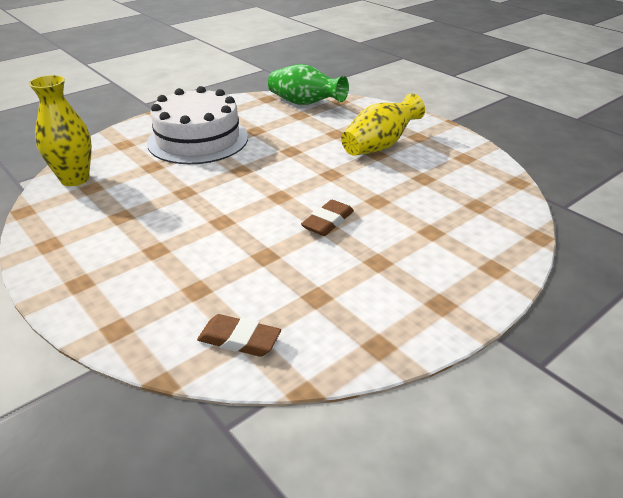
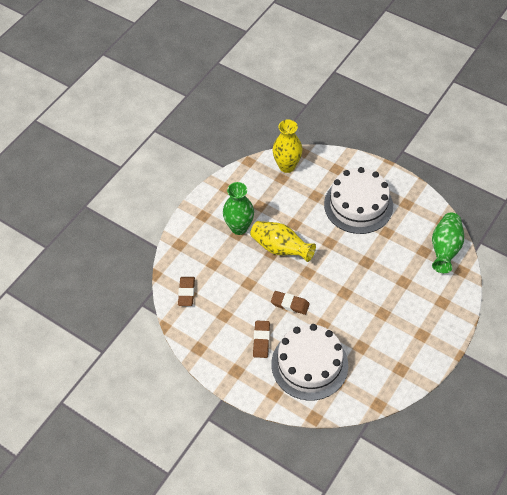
camera: 75 degrees right, 20 degrees up
(144, 245) = (239, 227): none -> green vase
(380, 146) = (395, 313): yellow vase -> yellow vase (280, 248)
(386, 263) = (261, 340): none -> brown eraser
(444, 224) = (309, 364): none -> white cake

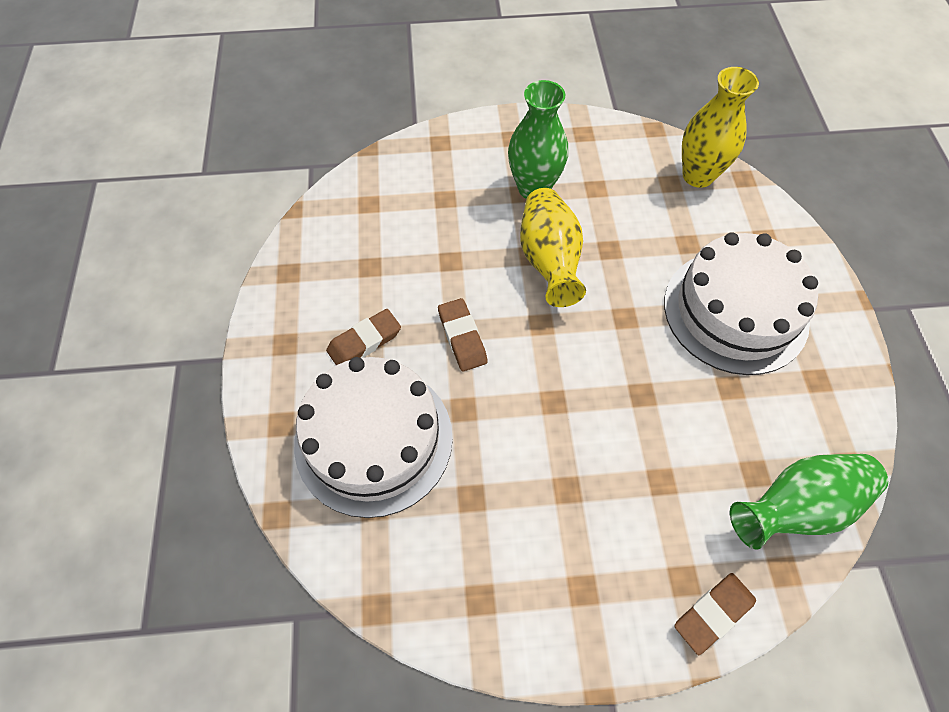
camera: 50 degrees right, 5 degrees up
(186, 292) = (369, 199): brown eraser -> brown eraser (713, 613)

